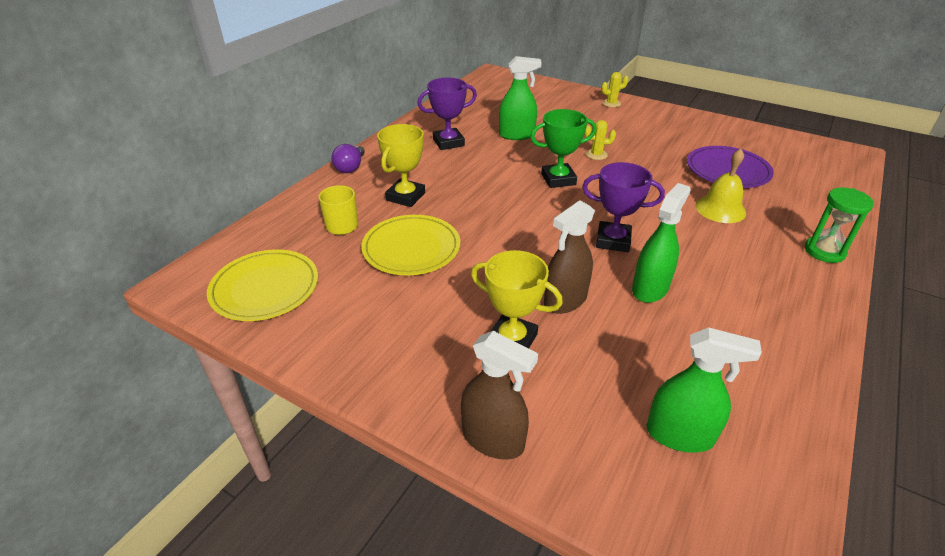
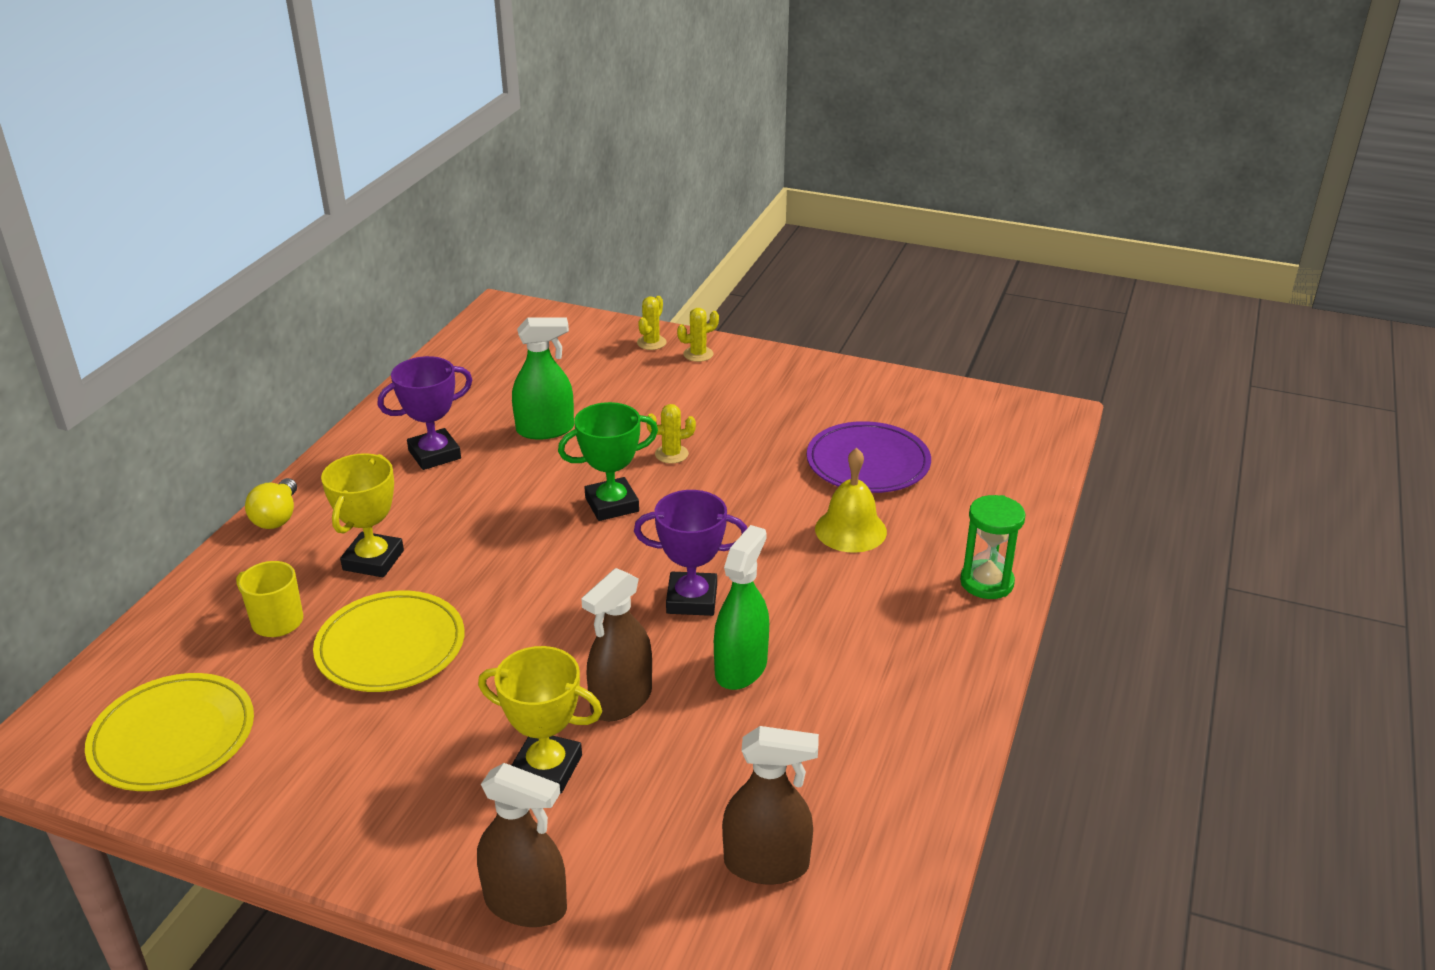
camera: 10 degrees left, 5 degrees down
(350, 167) = (277, 517): purple light bulb -> yellow light bulb
(582, 95) = (651, 343): none -> yellow cactus
(679, 435) = (766, 864): green spray bottle -> brown spray bottle

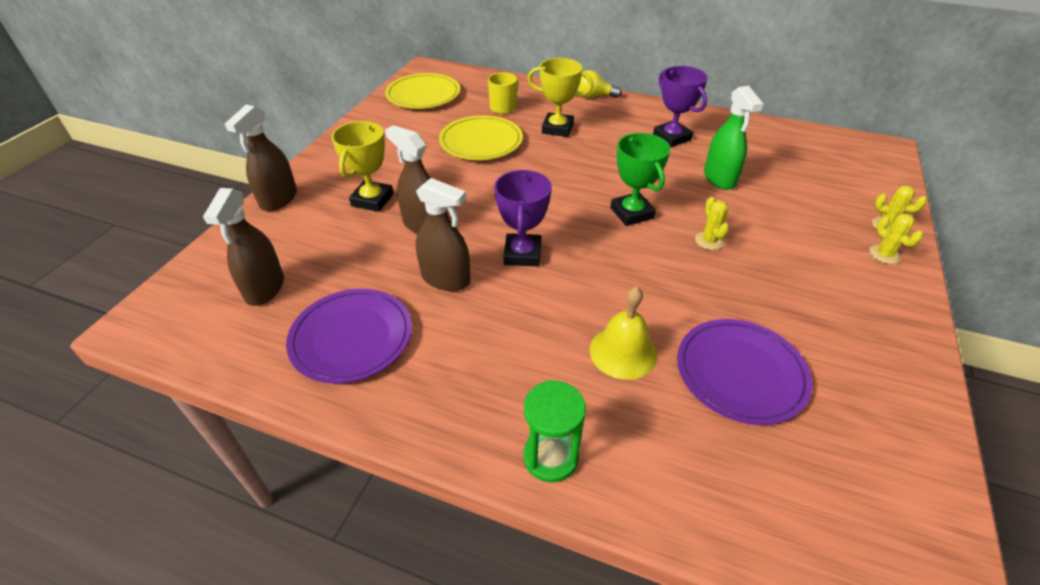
camera: 90 degrees right, 10 degrees up
(741, 668) = (446, 279): green spray bottle -> brown spray bottle
(855, 747) = (351, 338): none -> purple plate

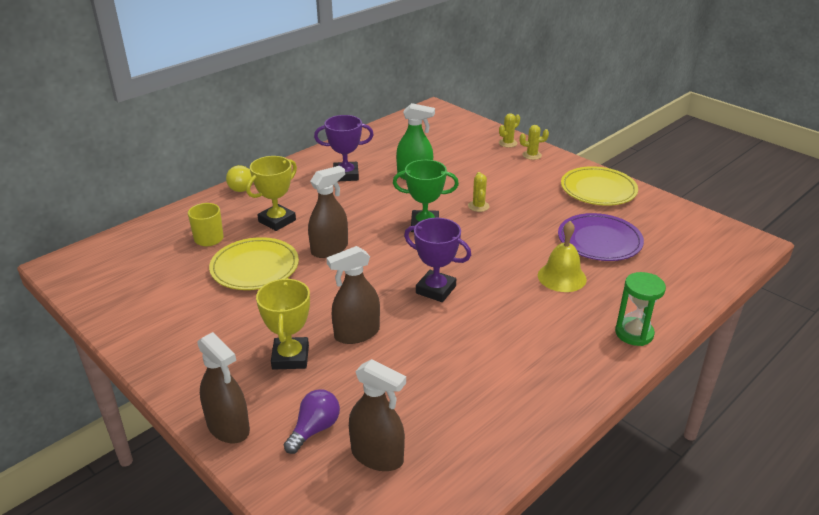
camera: 65 degrees left, 10 degrees down
(288, 242) = (314, 429): none -> purple light bulb
(351, 338) = (479, 406): purple plate -> none
(372, 200) = (290, 357): yellow trophy -> yellow trophy turned 45 degrees clockwise
(423, 95) = (121, 281): yellow plate -> yellow plate (598, 190)
(446, 279) = (439, 337): brown spray bottle -> brown spray bottle (329, 249)
(709, 241) = (478, 206): yellow cactus -> yellow cactus turned 75 degrees clockwise

